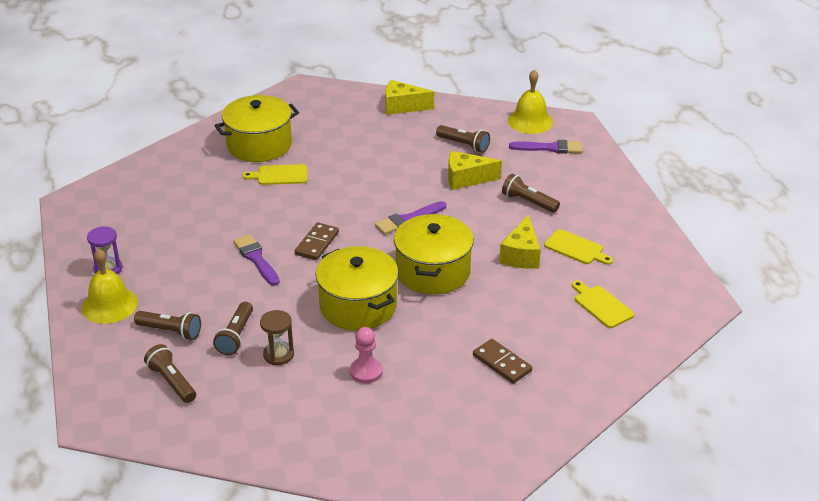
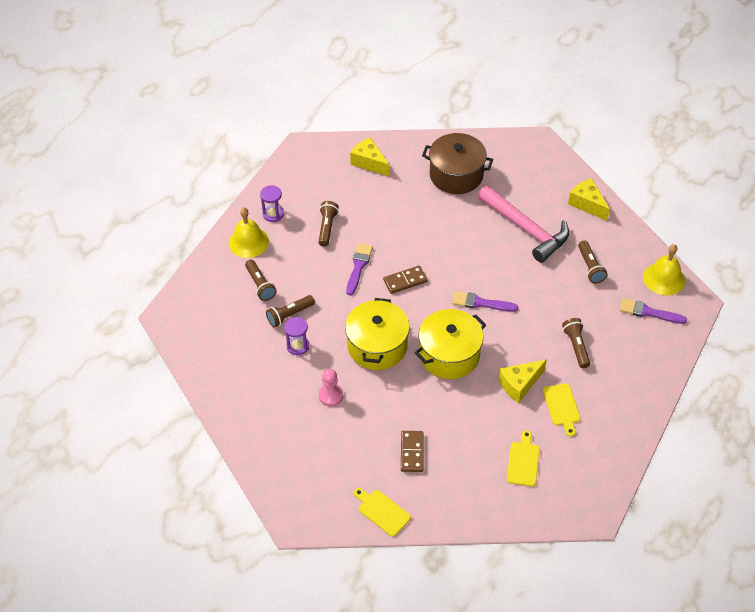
camera: 45 degrees right, 15 degrees up
(172, 382) = (227, 320): brown flashlight -> brown flashlight (327, 227)
(259, 145) = (456, 175): yellow pot -> brown pot
(278, 355) = (298, 346): brown hourglass -> purple hourglass
(279, 175) = (441, 209): yellow cutting board -> yellow cutting board (382, 511)
(375, 149) = (526, 229): none -> pink hammer
(466, 179) = (557, 297): yellow cheese -> yellow cheese (369, 163)
(550, 148) = (648, 312): purple brush -> purple brush turned 150 degrees clockwise

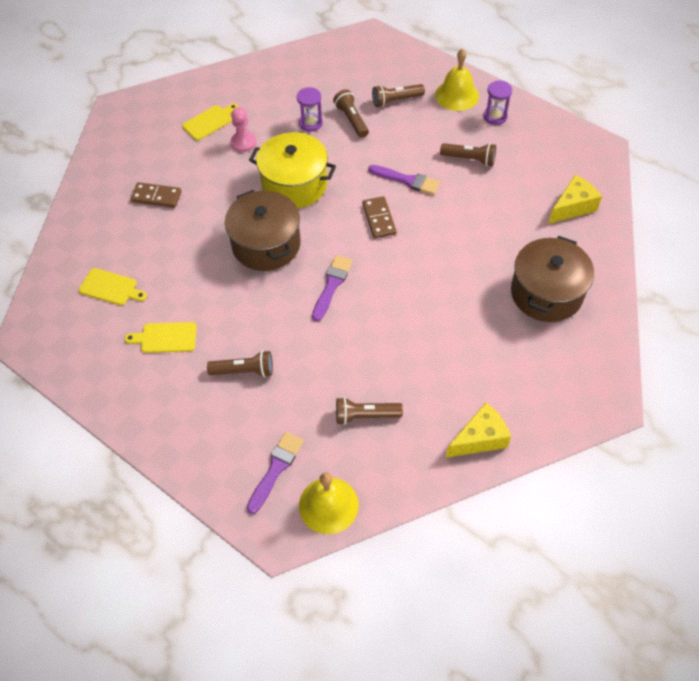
camera: 100 degrees right, 5 degrees up
(382, 511) = (101, 167): yellow cutting board -> yellow cutting board (209, 122)
(449, 355) = (266, 244): yellow pot -> brown pot
(519, 384) = (208, 302): yellow cheese -> none
(526, 229) = (442, 354): pink hammer -> none

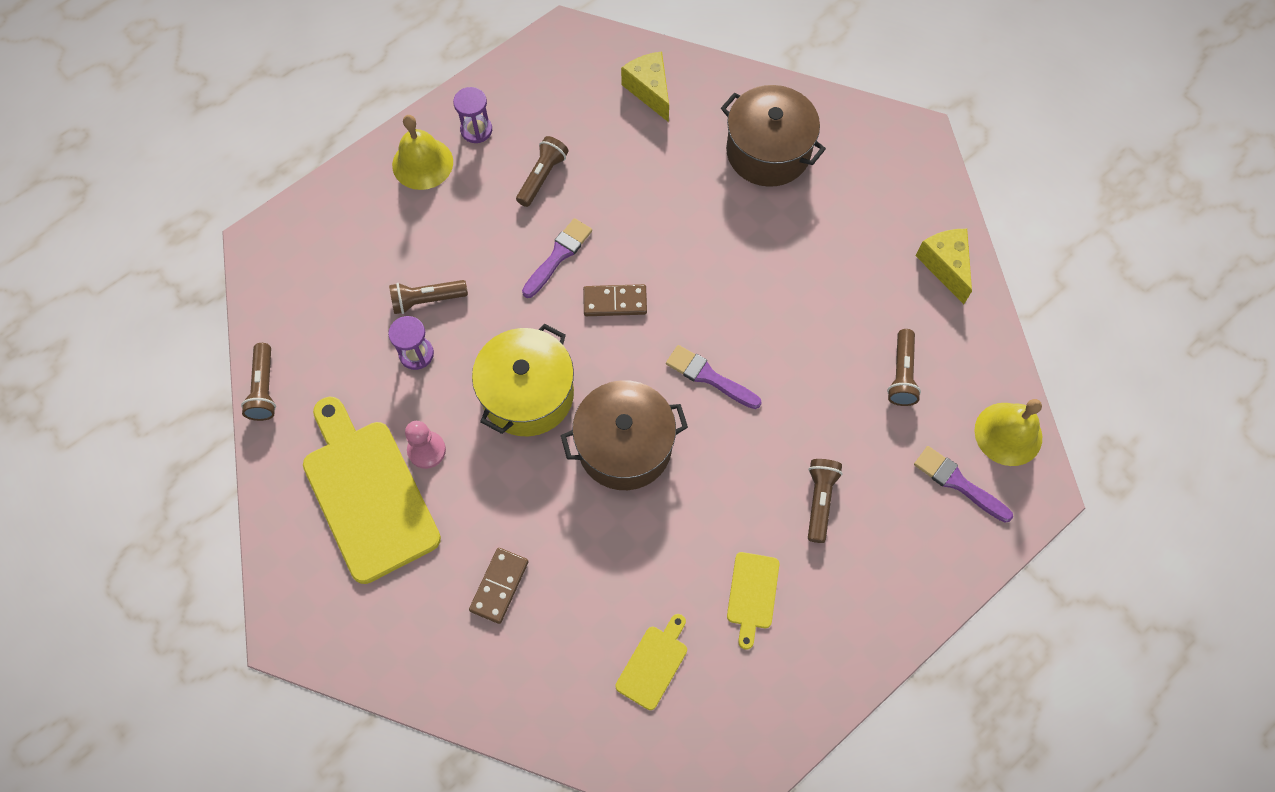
camera: 80 degrees left, 10 degrees up
(209, 122) = (368, 493): yellow cutting board -> yellow cutting board, size x2.14
(396, 100) = (408, 238): brown flashlight -> brown flashlight (264, 388)

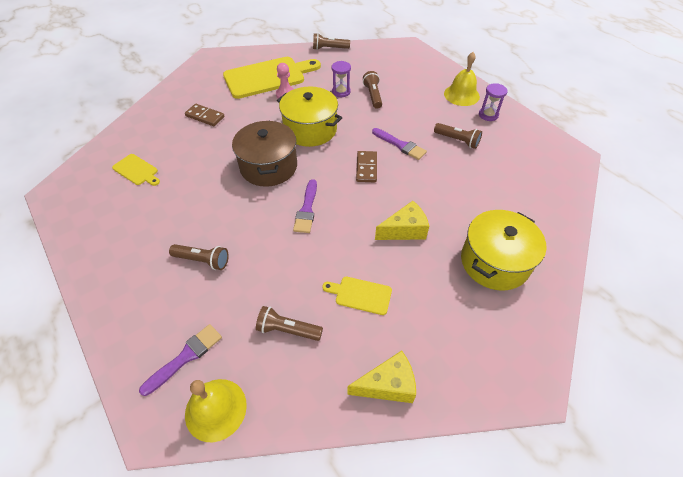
camera: 95 degrees right, 15 degrees down
(649, 90) = (538, 195): yellow cheese -> yellow cheese (404, 230)
(709, 377) = (307, 209): purple brush -> purple brush turned 150 degrees clockwise
(752, 594) = (155, 217): yellow cutting board -> yellow cutting board (360, 295)
(768, 152) = (494, 262): brown pot -> yellow pot

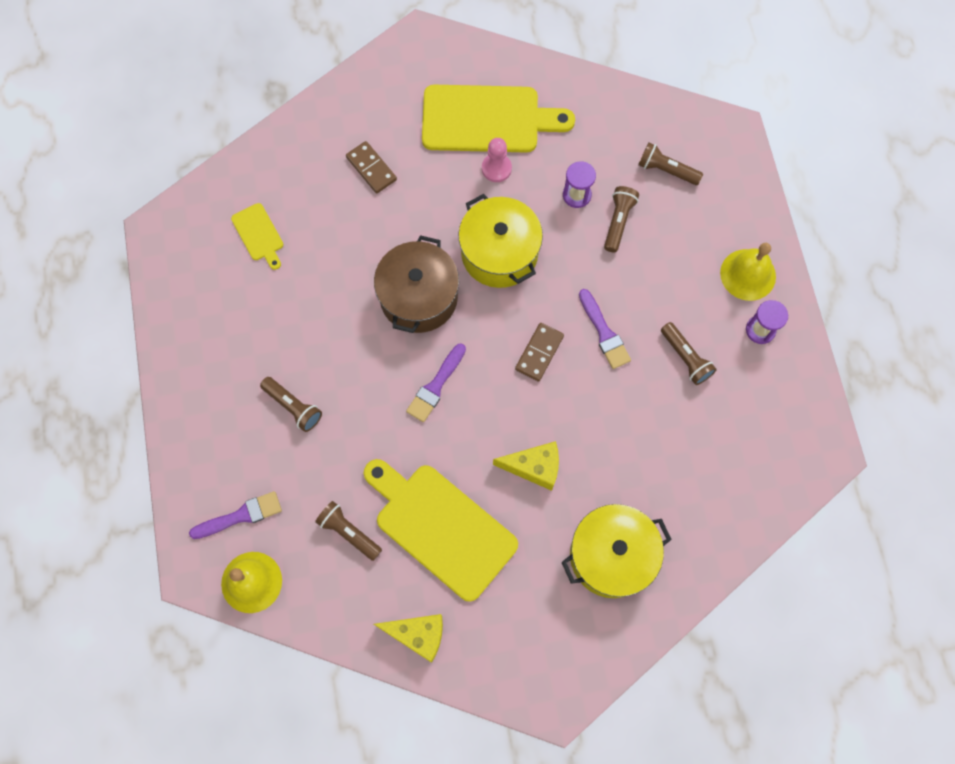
camera: 25 degrees right, 20 degrees up
(329, 48) = (606, 89): brown flashlight -> brown flashlight (666, 170)
(360, 295) = (441, 527): yellow cutting board -> yellow cutting board, size x2.14

